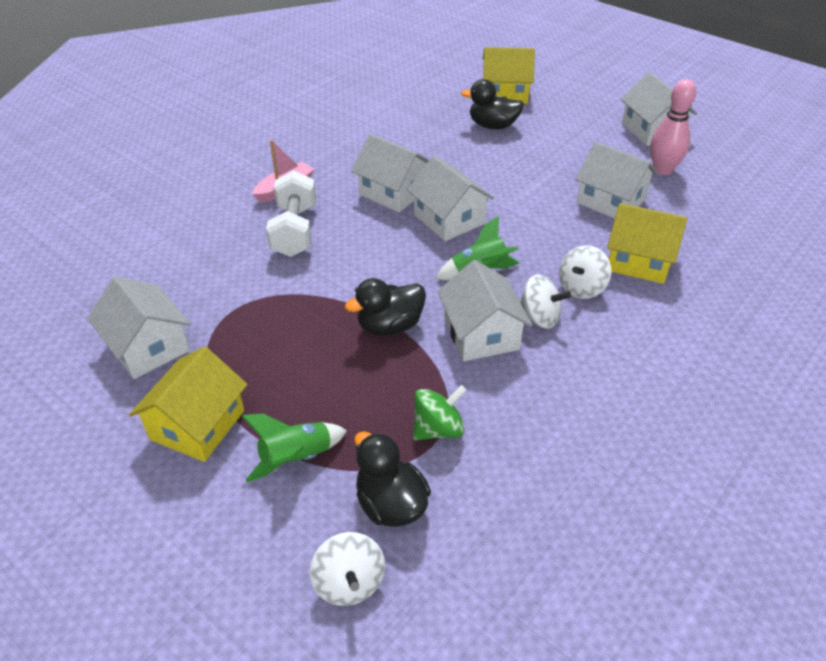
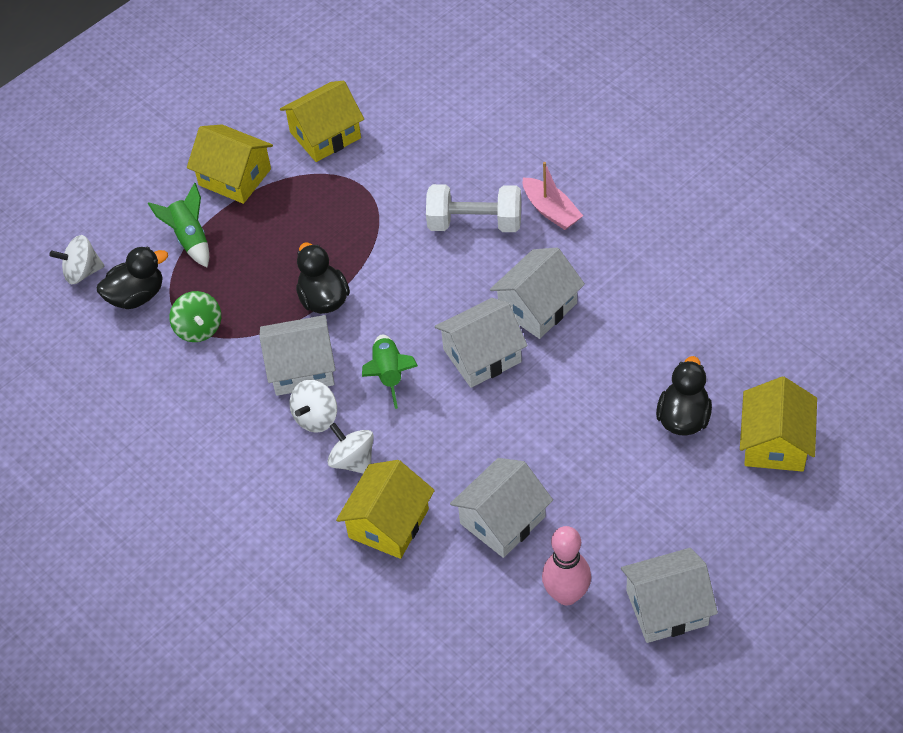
camera: 100 degrees right, 10 degrees up
(148, 347) = (325, 135): white house -> yellow house

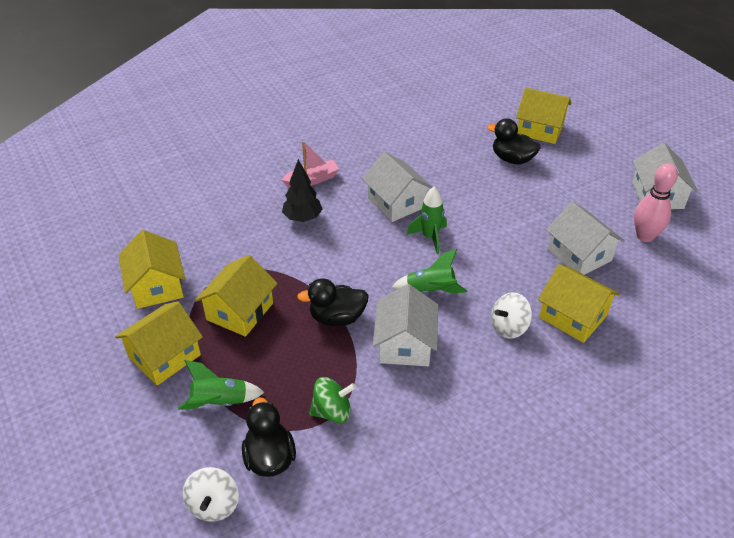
camera: 80 degrees left, 10 degrees down
(309, 214) = (240, 311): none -> yellow house
(316, 417) = (459, 343): white spinning top -> none
(475, 223) = (303, 218): white dumbbell -> black tree
(482, 355) = (430, 238): white house -> green rocket

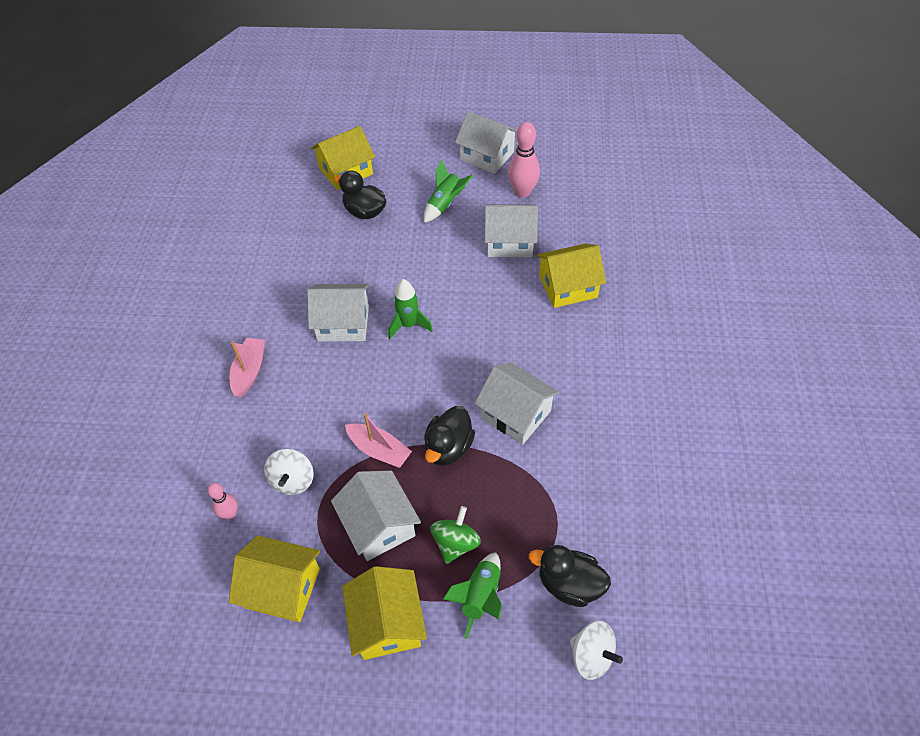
camera: 55 degrees left, 10 degrees up
(194, 231) = (230, 514): none -> pink bowling pin
(240, 311) = (379, 525): yellow house -> white house
(302, 279) = (379, 450): none -> pink boat
(303, 218) = (297, 408): black tree -> none
(332, 412) = (551, 508): green spinning top -> green spinning top (455, 543)
(430, 291) = (471, 361): green rocket -> green rocket (445, 204)
(509, 327) = (549, 333): white spinning top -> white spinning top (293, 480)
(512, 159) = (364, 212): black duck -> black duck turned 60 degrees clockwise

